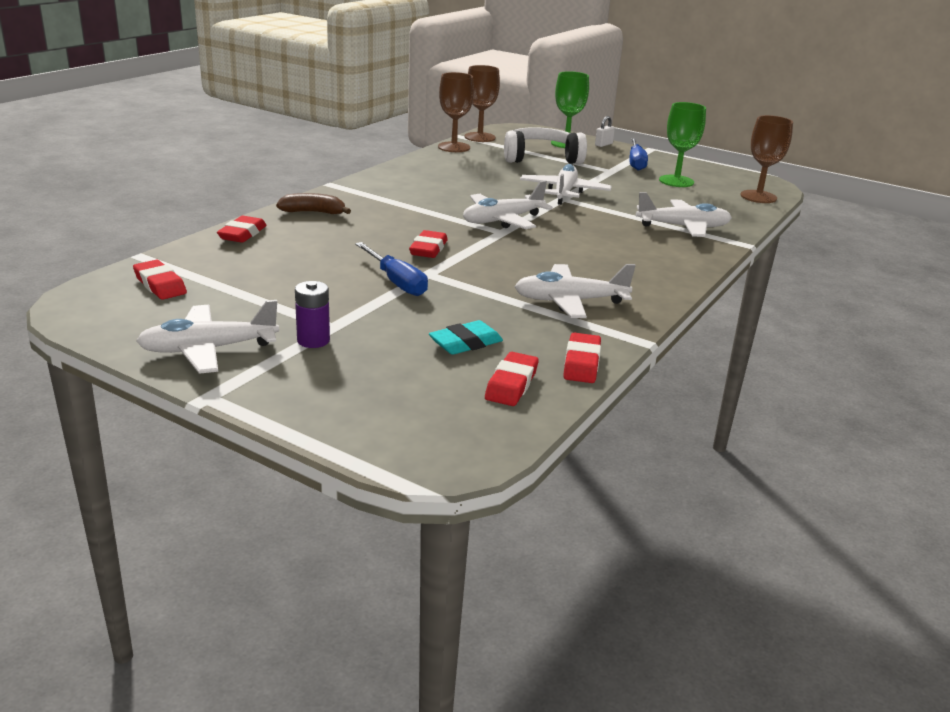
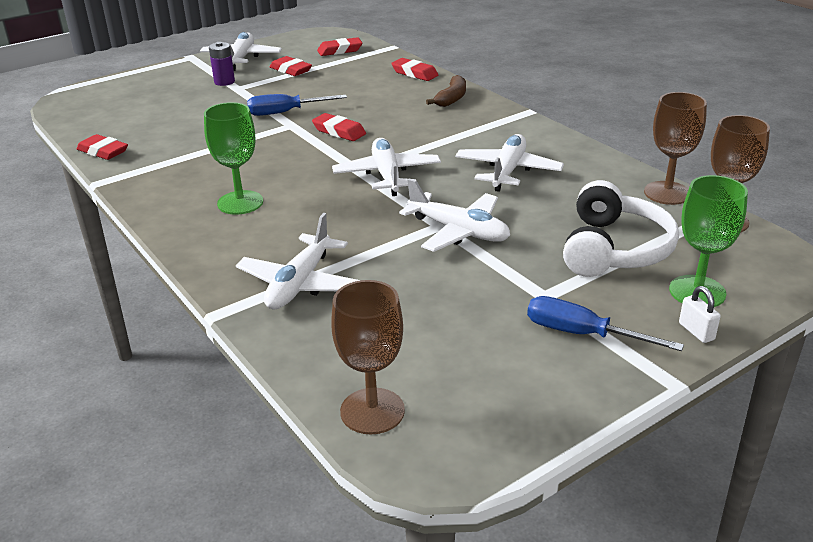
camera: 115 degrees right, 5 degrees up
(466, 343) = (172, 121): turquoise eraser -> none
(511, 384) = (109, 125): red eraser -> red eraser (291, 70)
(570, 301) = (191, 169): white plane -> white plane (507, 171)
(676, 181) = (477, 345): green goblet -> green goblet (240, 203)

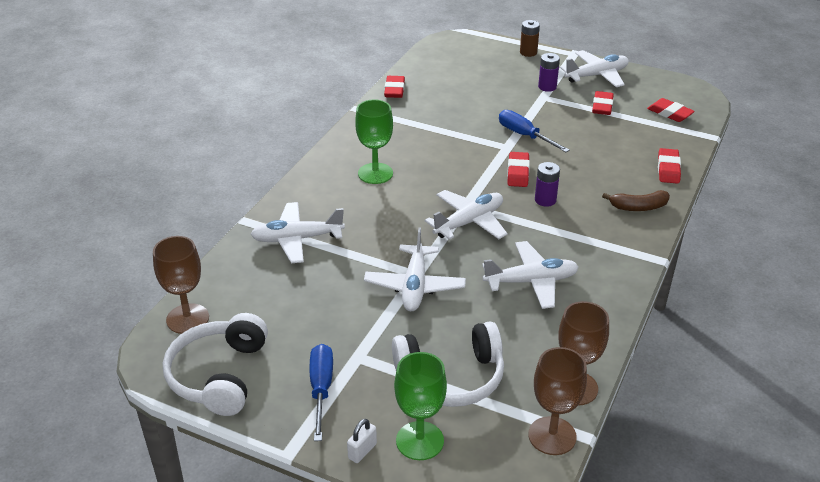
camera: 60 degrees right, 5 degrees up
(155, 73) = (528, 52): none -> brown battery
(396, 132) = (545, 200): none -> purple battery
(506, 409) = (219, 375): none -> white headphones

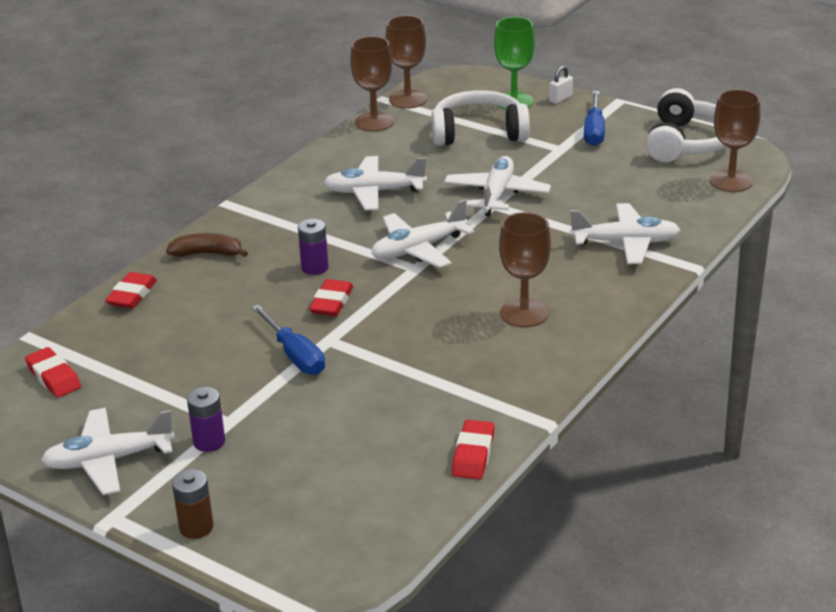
camera: 170 degrees left, 5 degrees down
(375, 173) = (524, 313): green goblet -> brown goblet
(602, 106) = (146, 397): red eraser -> none

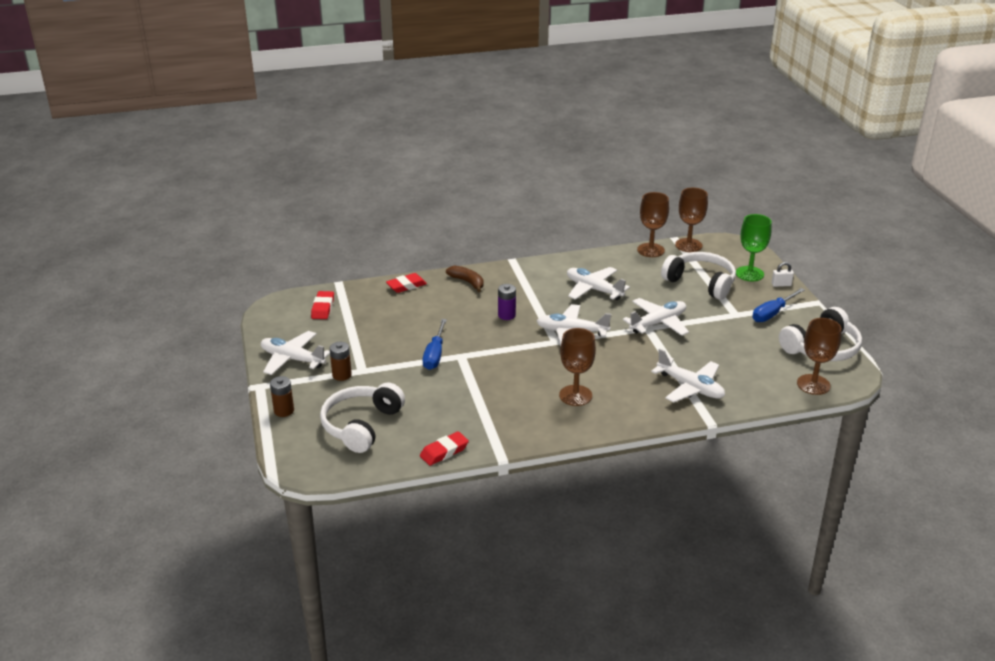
camera: 40 degrees right, 0 degrees up
(209, 442) = (342, 375): purple battery -> brown battery
(327, 484) = (361, 425): none -> white headphones
(331, 302) = (489, 338): red eraser -> none

